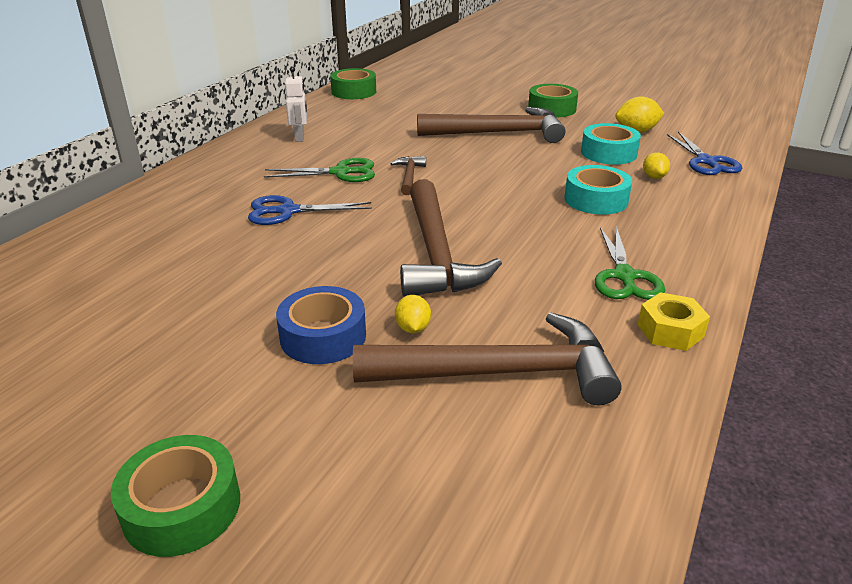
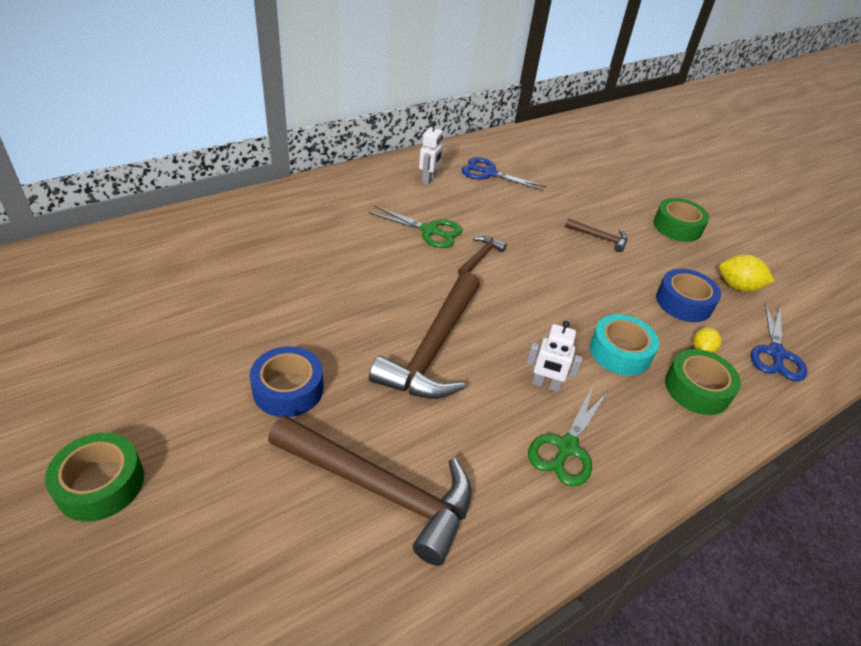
camera: 25 degrees right, 10 degrees up
(288, 211) = (359, 255): blue scissors -> blue scissors (489, 173)
(354, 92) = (513, 142): green tape -> green tape (697, 389)
(413, 328) = (354, 414): yellow lemon -> none
(498, 133) = (599, 237): brown hammer -> brown hammer, size x0.46
(561, 242) = (545, 385): none -> white robot
(608, 153) = (683, 302): turquoise tape -> blue tape
(670, 331) = (552, 524): yellow nut -> none

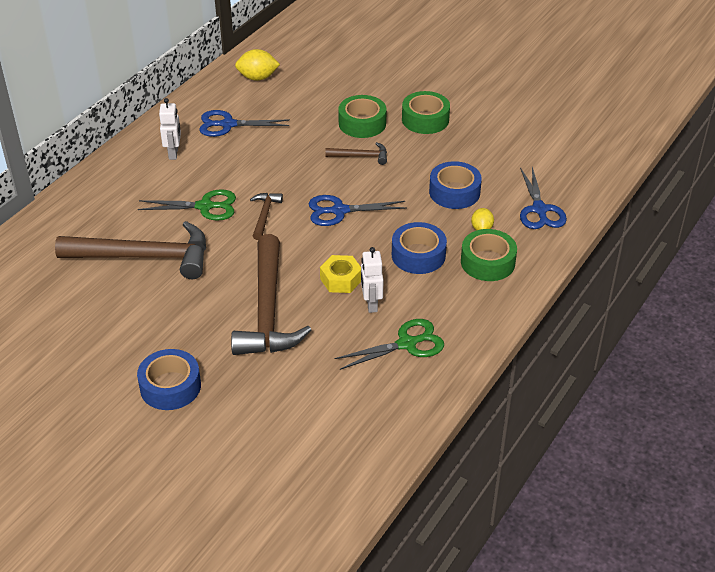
camera: 20 degrees left, 0 degrees up
(100, 484) = (76, 505): green tape -> green tape (362, 123)
(380, 489) = (285, 425): brown hammer -> brown hammer (144, 257)
(525, 346) = (341, 279): none -> yellow nut
(545, 385) = (371, 304): white robot -> white robot turned 90 degrees clockwise
(555, 279) = (339, 211): none -> blue scissors
(566, 447) = (407, 344): green scissors -> green scissors turned 120 degrees counterclockwise
(620, 352) = (418, 255): turquoise tape -> blue tape
(737, 287) = (494, 160): yellow lemon -> yellow lemon (257, 78)

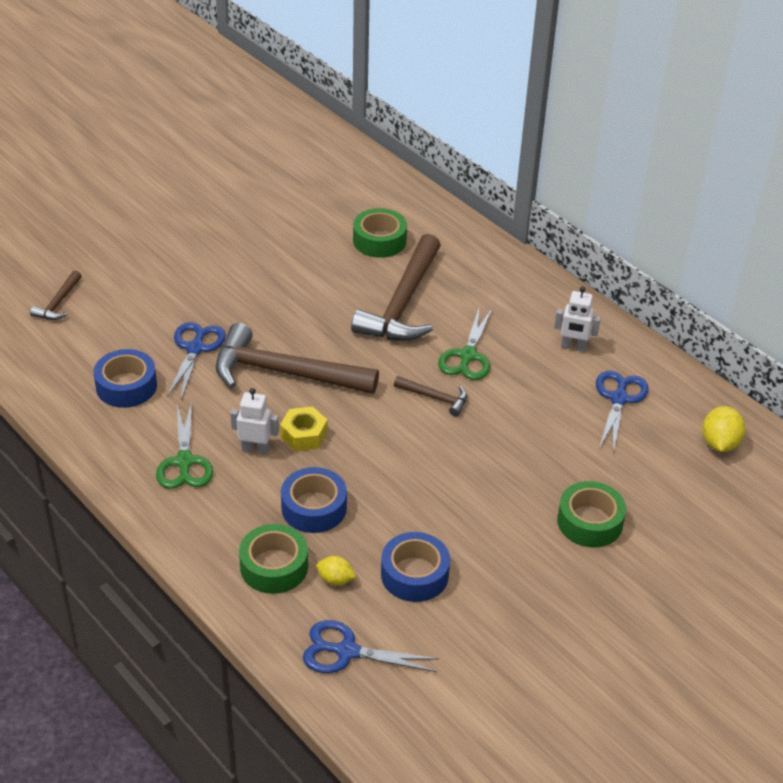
camera: 105 degrees right, 0 degrees up
(170, 386) = (219, 296): blue tape -> blue tape (126, 386)
(339, 211) = (419, 460): blue scissors -> blue scissors (195, 348)
(360, 156) = (518, 503): brown hammer -> brown hammer (58, 303)
(425, 119) = (582, 590): green tape -> green tape (379, 240)

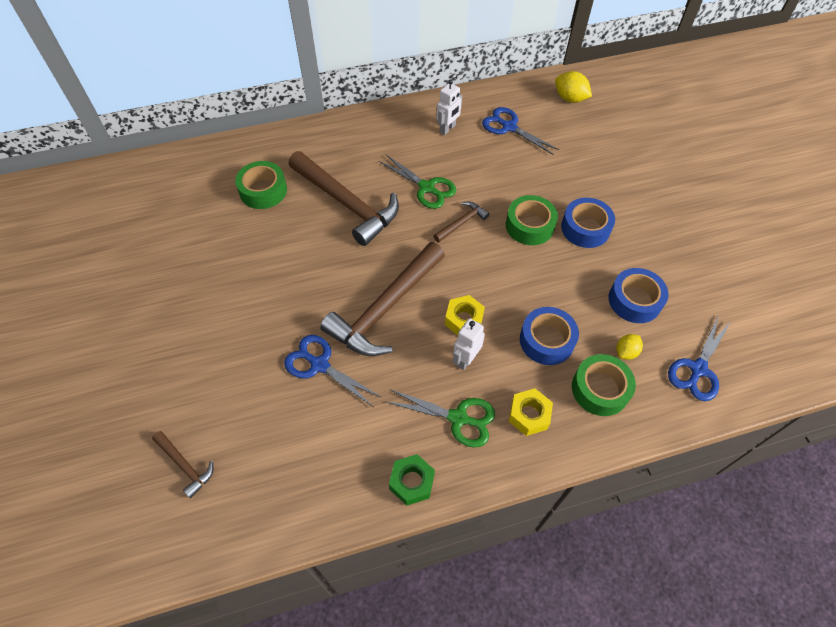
camera: 65 degrees left, 15 degrees up
(102, 448) = (412, 482): none -> green nut
(126, 386) = (339, 437): blue tape -> blue tape (585, 228)
(213, 515) = (529, 415): none -> yellow nut
(589, 522) = (616, 186): green tape -> green tape (529, 226)

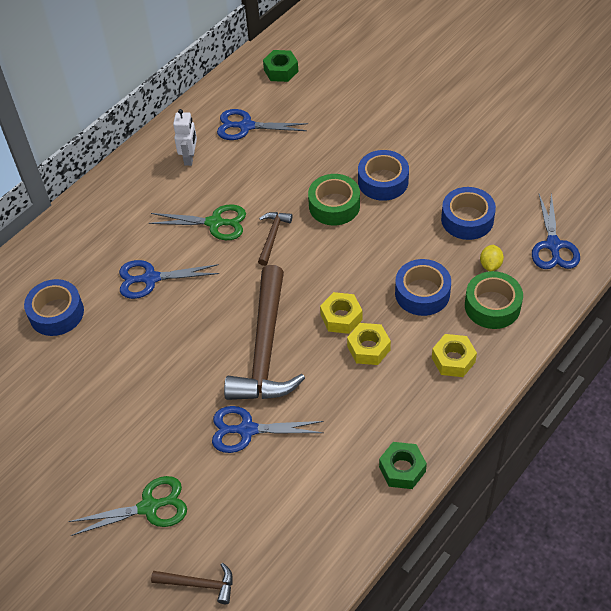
camera: 30 degrees left, 5 degrees down
(263, 191) = (56, 313): green tape -> blue tape
(347, 203) = (150, 278): brown hammer -> blue scissors
(458, 418) = (400, 398): green scissors -> green scissors (149, 507)
(465, 359) = (368, 348): white robot -> yellow nut
(570, 98) = (281, 71): yellow lemon -> green nut

